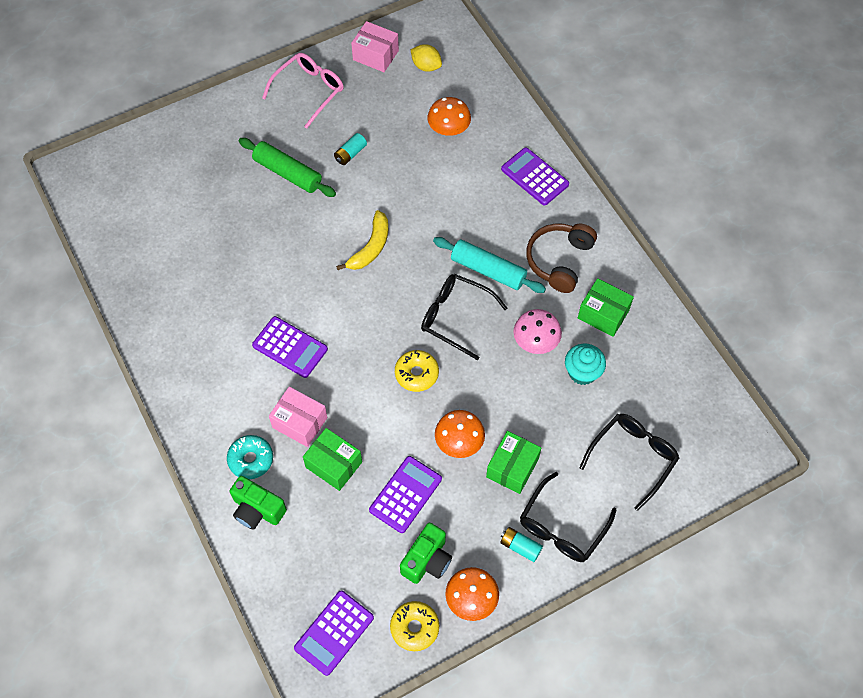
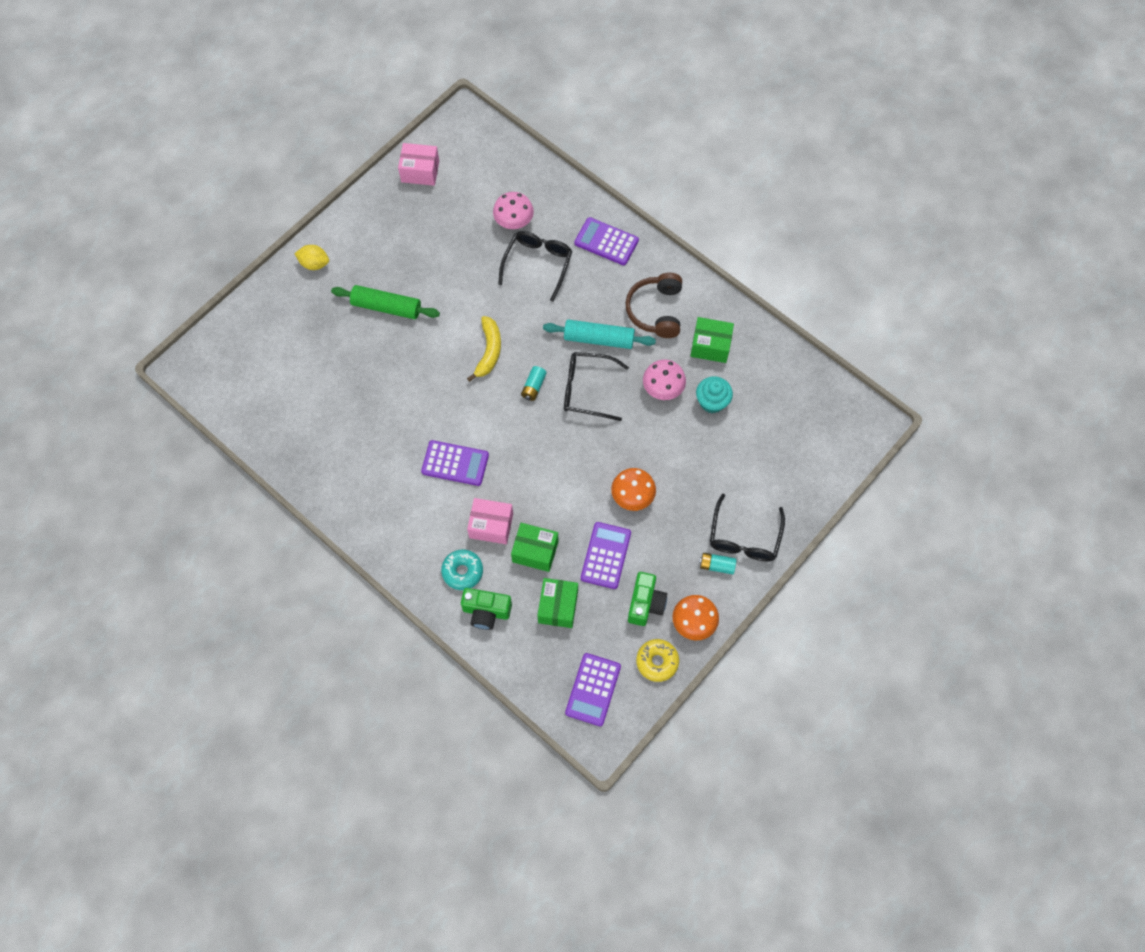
camera: 20 degrees left, 5 degrees up
(309, 90) = (373, 223): pink glasses -> none
(350, 154) = (435, 271): turquoise battery -> turquoise battery (533, 387)
(416, 374) = (574, 450): yellow donut -> none
(426, 66) = (470, 168): yellow lemon -> yellow lemon (314, 264)
(449, 128) = (514, 220): orange mushroom -> pink mushroom
(512, 467) = (685, 502): green box -> green box (558, 606)
(633, 457) = (780, 459): black glasses -> black glasses (538, 263)

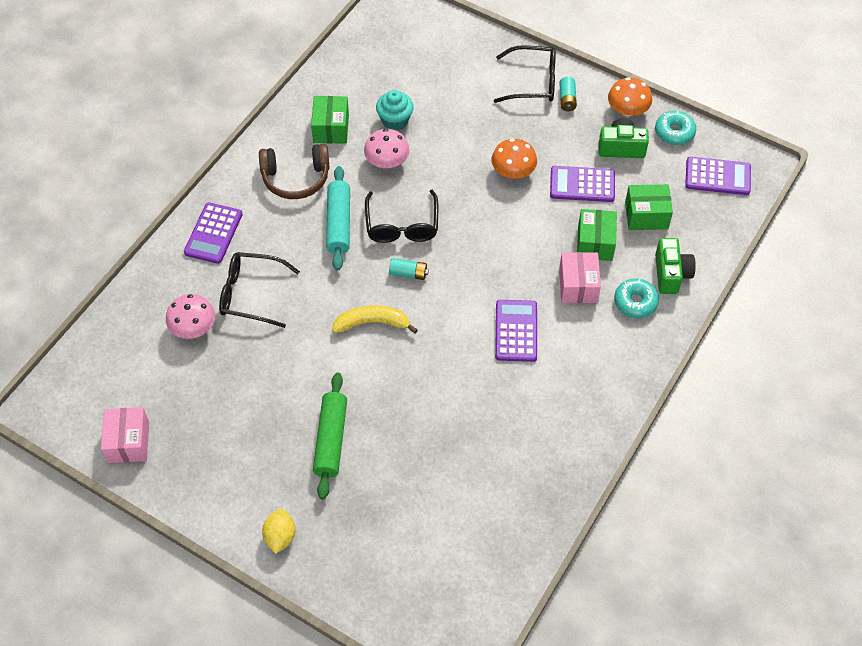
camera: 100 degrees left, 10 degrees down
(657, 661) = (674, 132): yellow donut -> turquoise donut

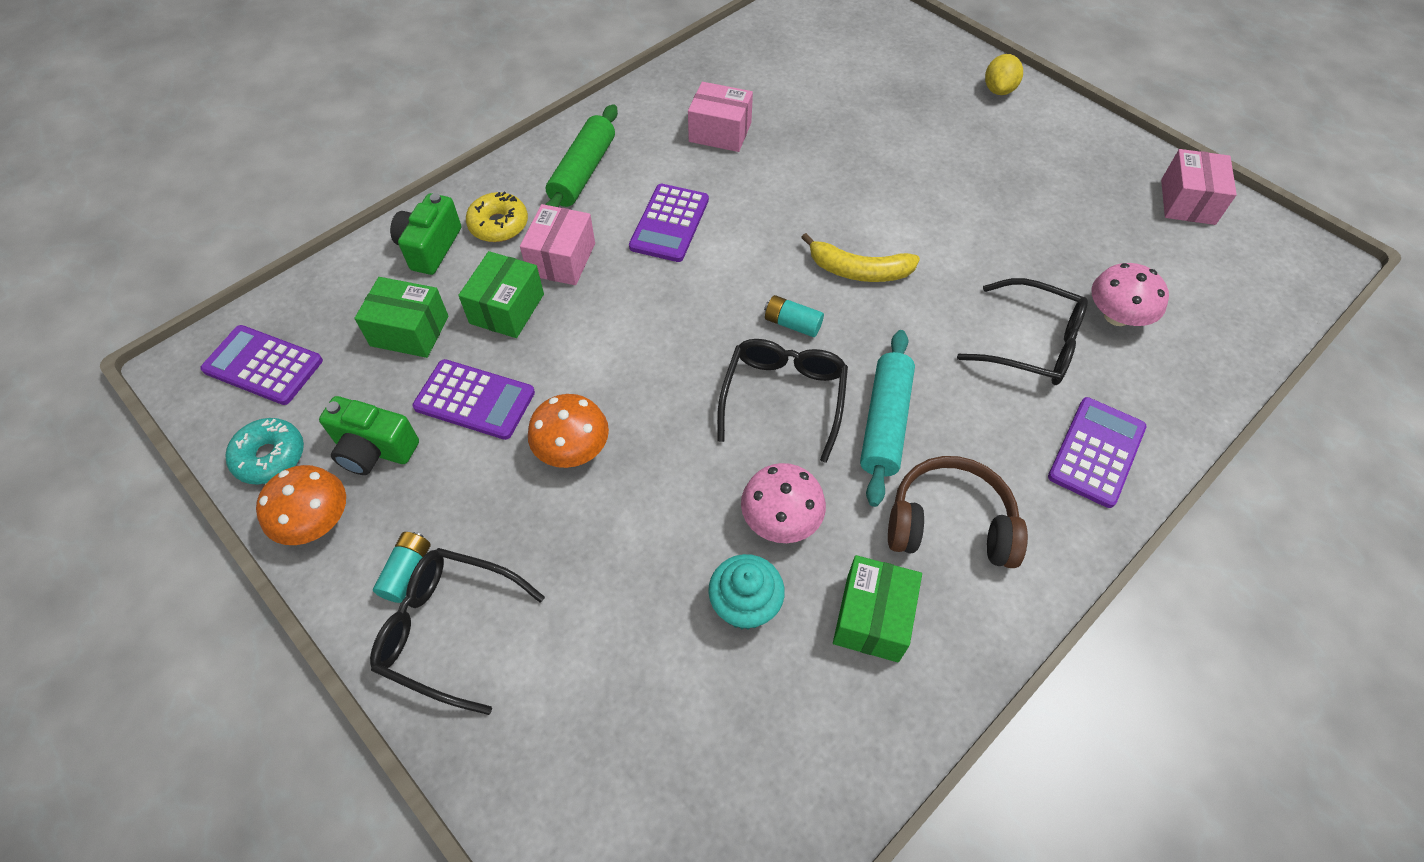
camera: 165 degrees left, 0 degrees up
(331, 440) = (932, 159): green rolling pin -> green rolling pin (582, 172)
(509, 427) = (720, 132): none -> pink box
(635, 302) = (499, 225): turquoise donut -> yellow donut

